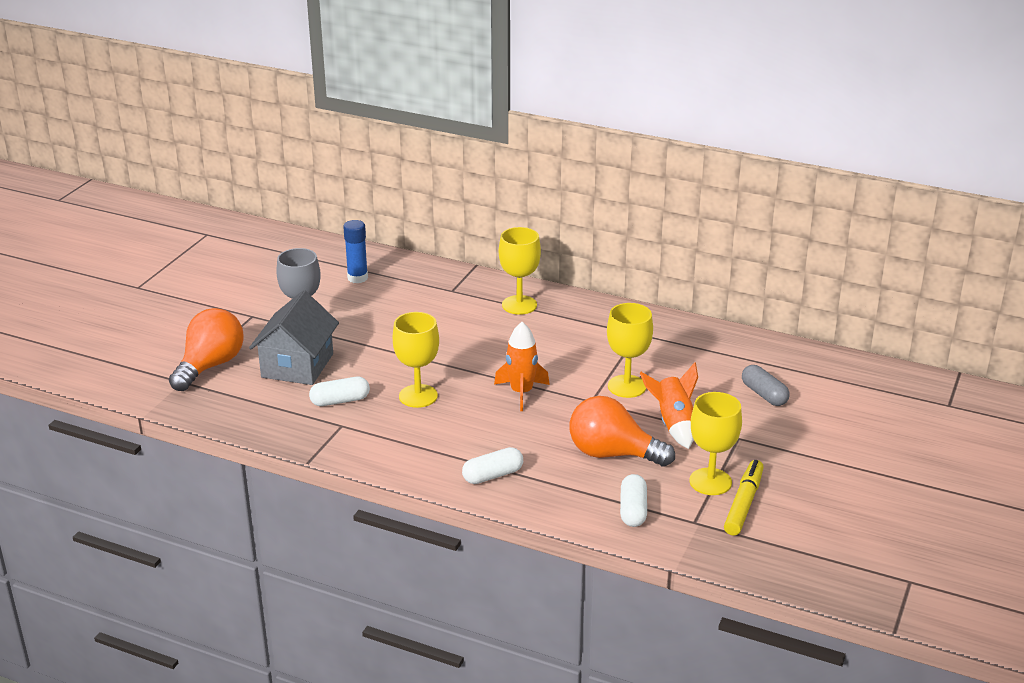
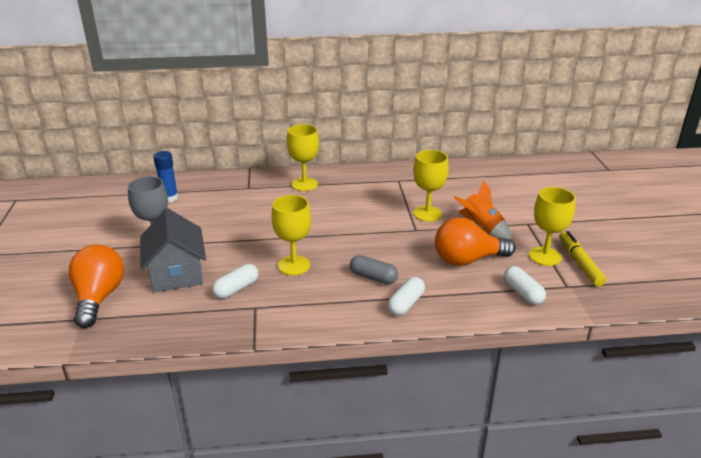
camera: 30 degrees left, 0 degrees up
(521, 392) = (365, 239): orange rocket -> none
(764, 394) = (511, 193): grey capsule -> grey capsule (373, 277)

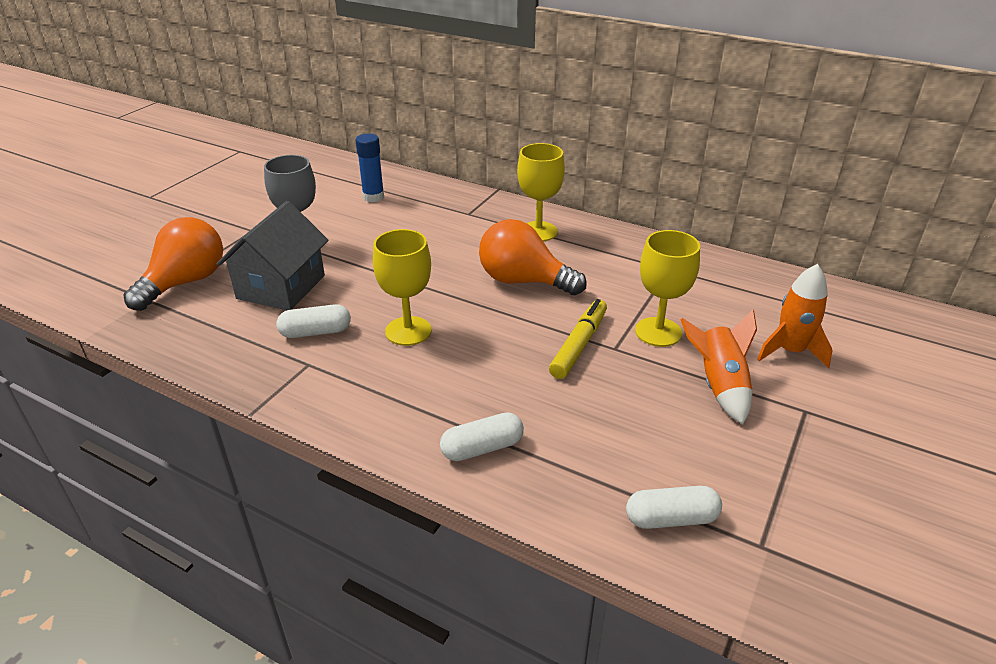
camera: 35 degrees right, 5 degrees up
(373, 277) = (483, 390): grey capsule -> none
(467, 260) = (641, 425): orange light bulb -> orange light bulb (523, 281)
(495, 200) = (790, 351): none -> orange rocket
(522, 293) = (671, 518): white capsule -> white capsule turned 75 degrees clockwise
(545, 256) = (777, 477): yellow goblet -> none
(579, 263) = (829, 518): yellow marker -> yellow marker (579, 345)

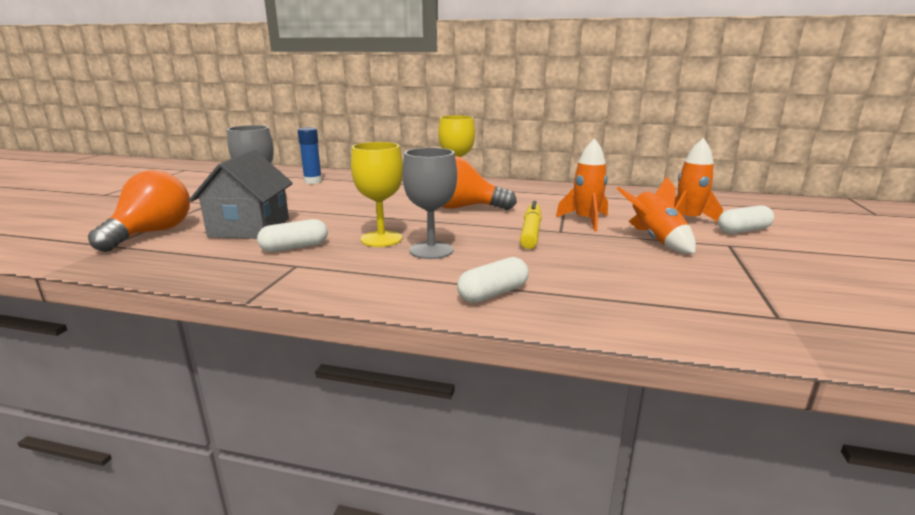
camera: 15 degrees left, 15 degrees down
(452, 361) = (431, 250): none -> grey goblet
(658, 332) = (585, 221): yellow goblet -> orange rocket
(671, 518) = (691, 312): white capsule -> white capsule (743, 231)

